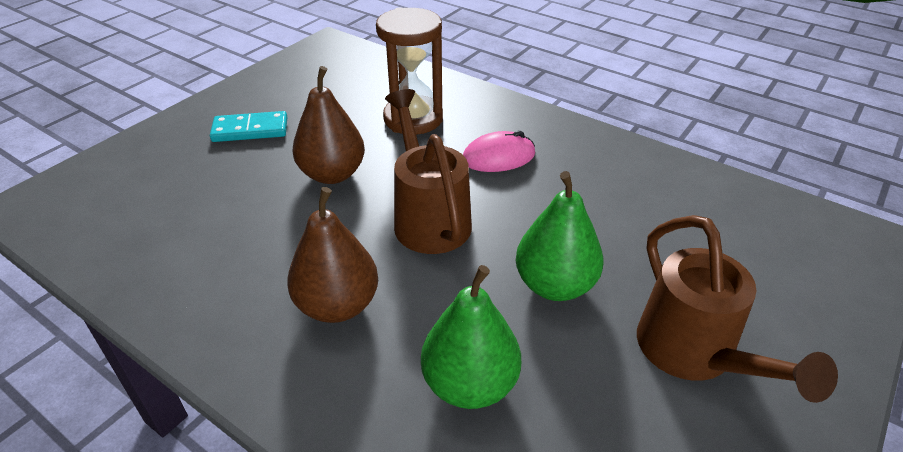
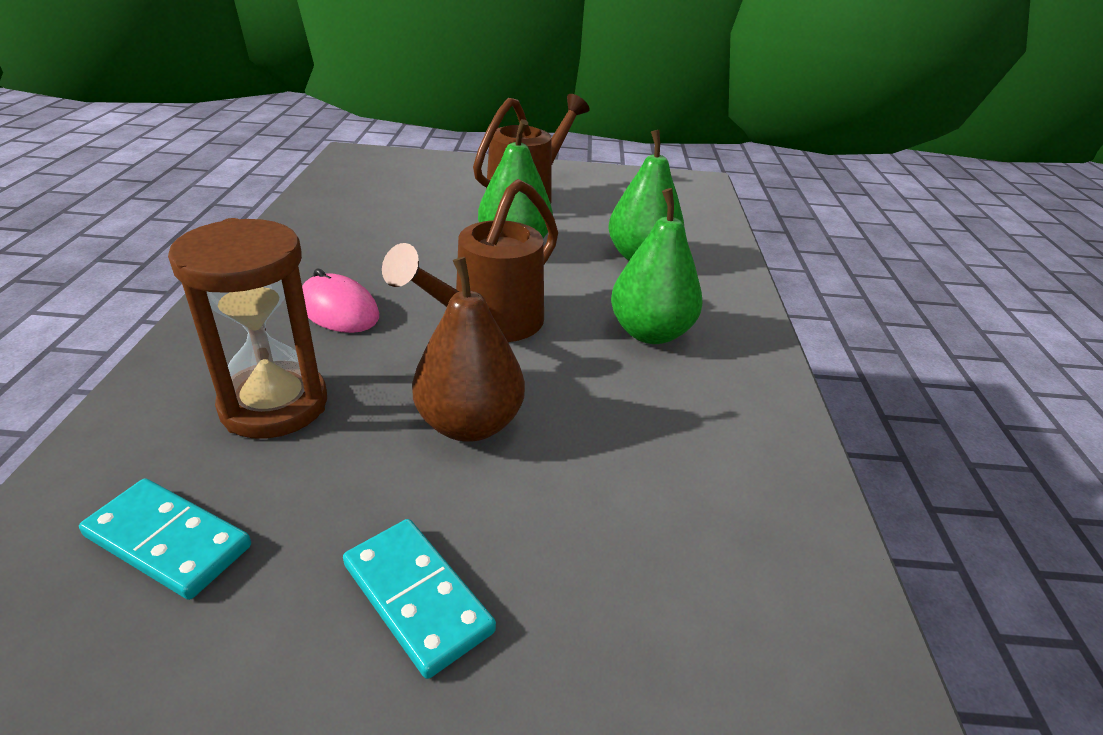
camera: 125 degrees left, 5 degrees down
(337, 305) = (650, 333): brown pear -> green pear
(347, 85) = (168, 541): none -> turquoise domino

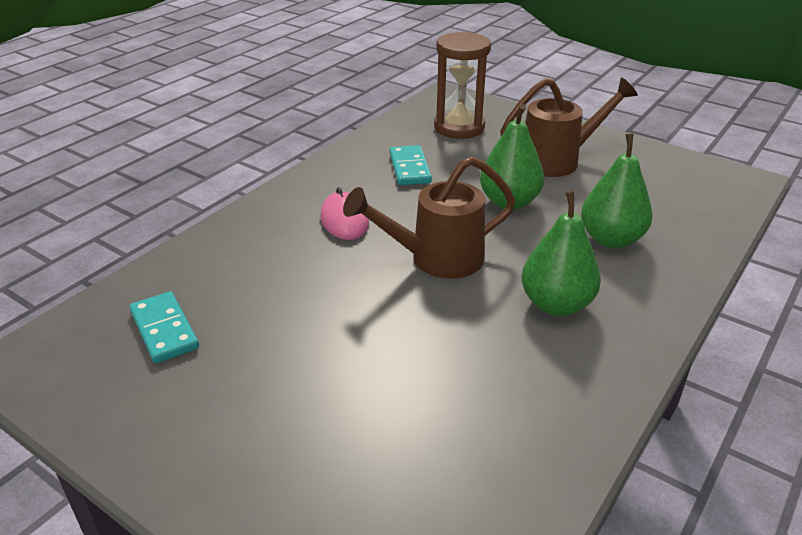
camera: 35 degrees right, 0 degrees up
(274, 405) = (263, 272): brown hourglass -> brown hourglass (459, 127)
(417, 598) = (257, 411): turquoise domino -> turquoise domino (409, 168)
(469, 424) = (366, 325): brown pear -> none

